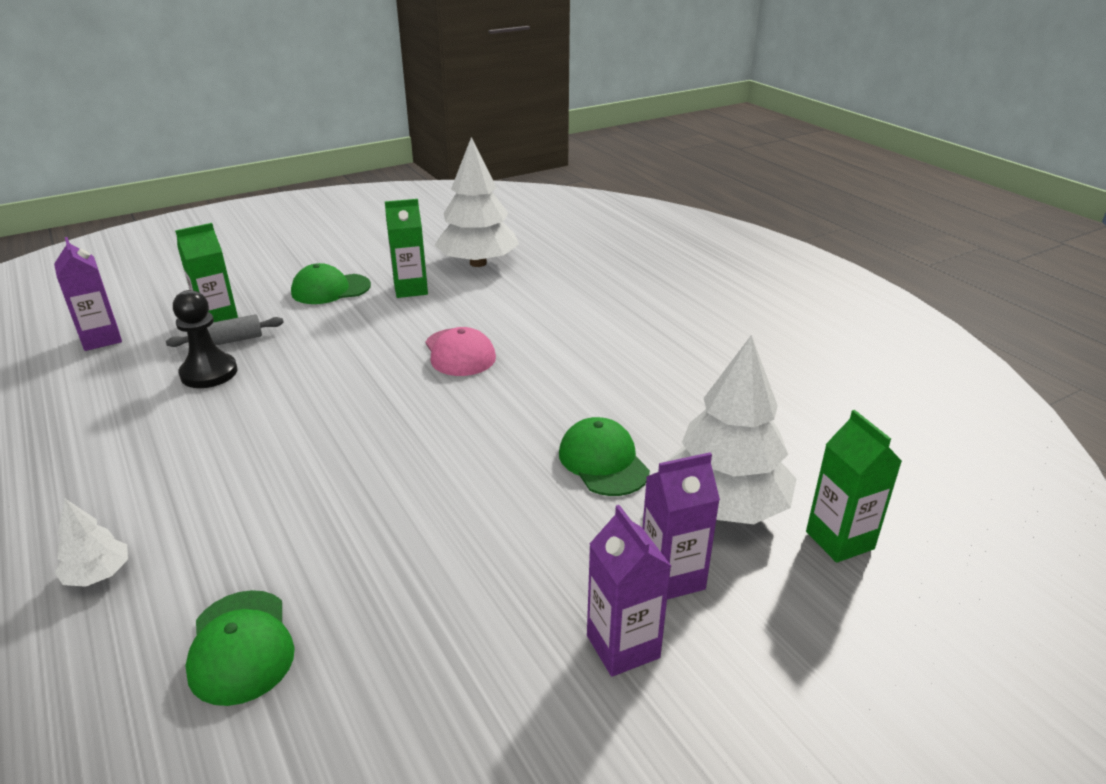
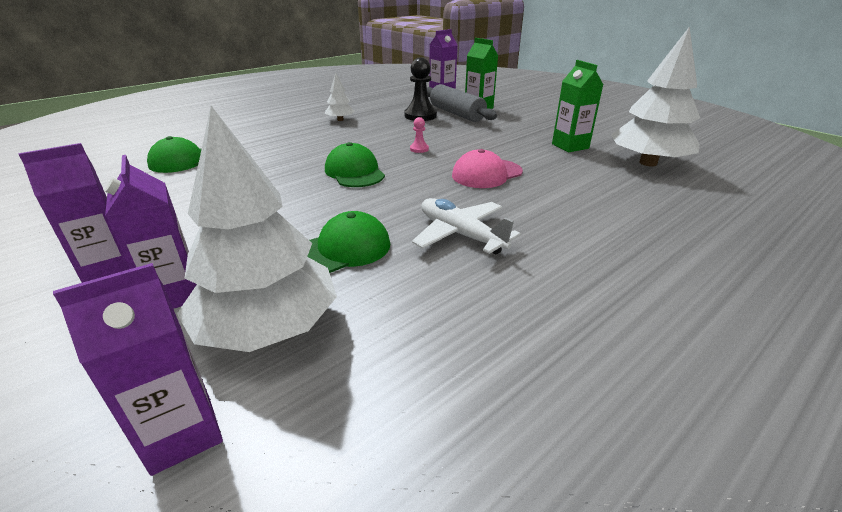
camera: 80 degrees right, 0 degrees up
(98, 575) = (250, 127): white tree -> white tree (340, 120)
(228, 341) = (456, 114): grey rolling pin -> grey rolling pin, size x1.59
(330, 289) = (543, 125): green cap -> green cap (354, 172)
(353, 389) = (419, 149): none -> pink pawn
(591, 388) = (460, 235): none -> white plane
(839, 540) = (182, 433): green carton -> purple carton

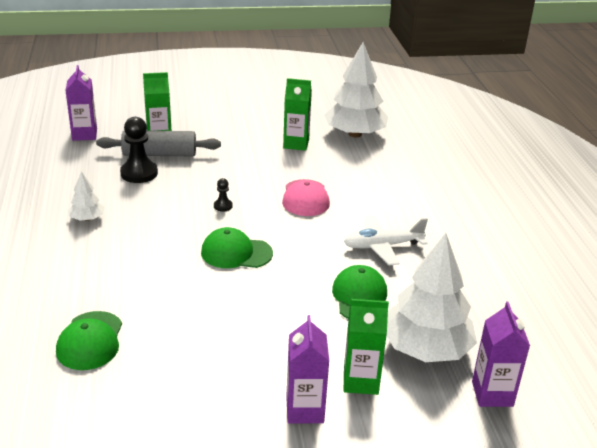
camera: 60 degrees left, 0 degrees up
(175, 295) = (360, 381): purple carton -> green carton
(419, 149) = (223, 206): pink pawn -> black pawn

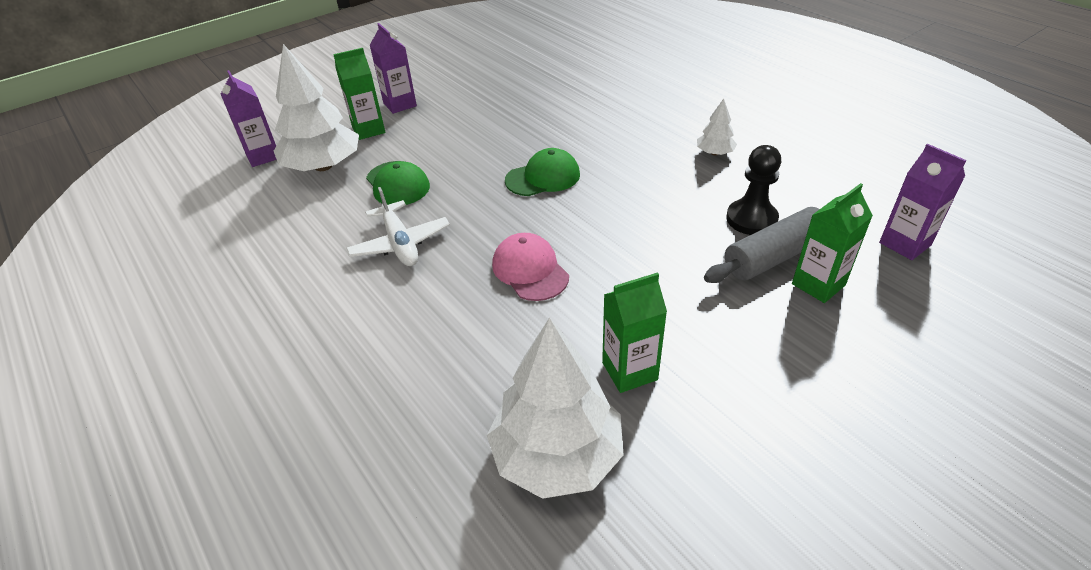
camera: 155 degrees right, 10 degrees up
(90, 341) = (577, 86): green cap -> none
(223, 206) = (610, 219): black pawn -> none
(382, 246) = (400, 243): white plane -> white plane turned 105 degrees clockwise

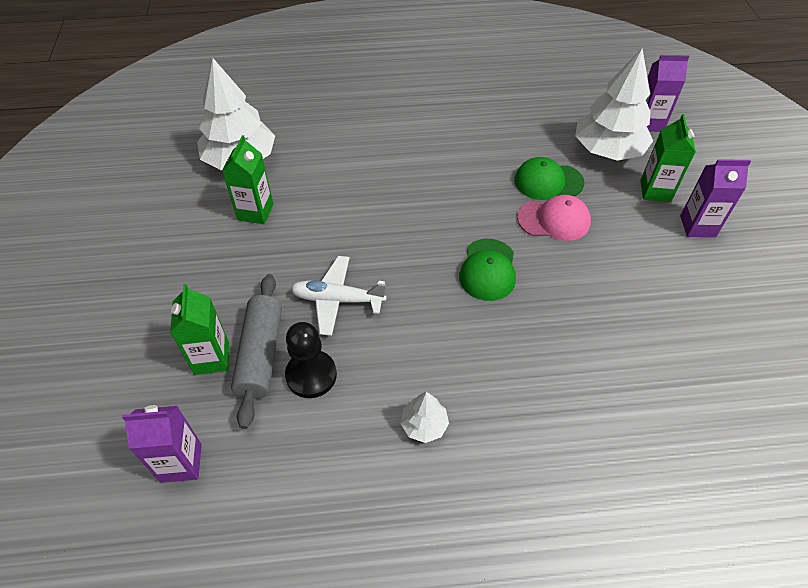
camera: 120 degrees right, 10 degrees up
(400, 243) = (467, 160): white plane -> white plane (337, 300)
(530, 270) = (380, 210): pink cap -> pink cap (554, 220)

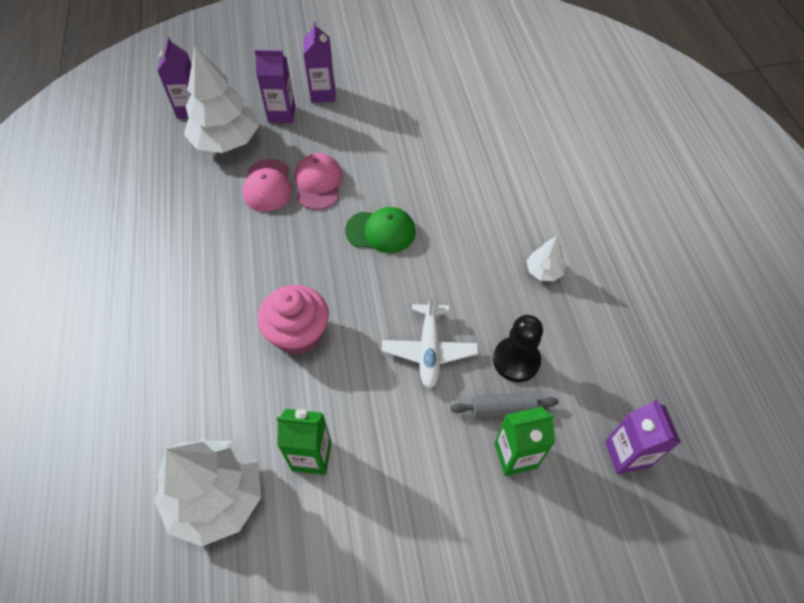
camera: 95 degrees left, 5 degrees up
(261, 354) = (502, 408): grey rolling pin -> grey rolling pin, size x0.63
(371, 204) = (298, 333): none -> pink cupcake
(548, 181) = (268, 186): green cap -> pink cap
(655, 191) = (282, 114): green carton -> purple carton

